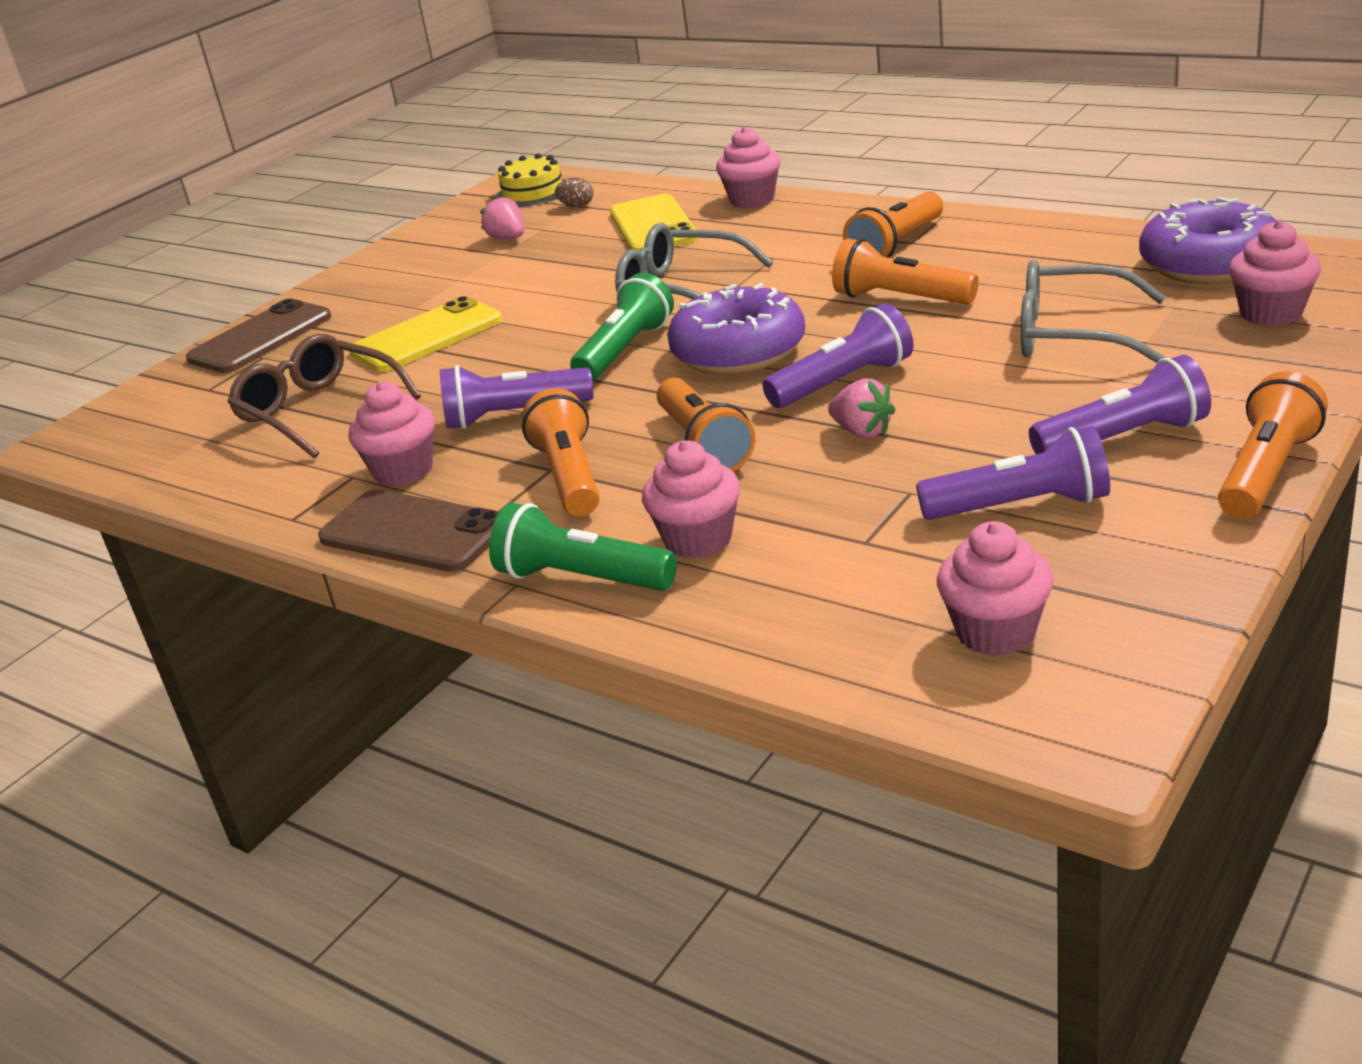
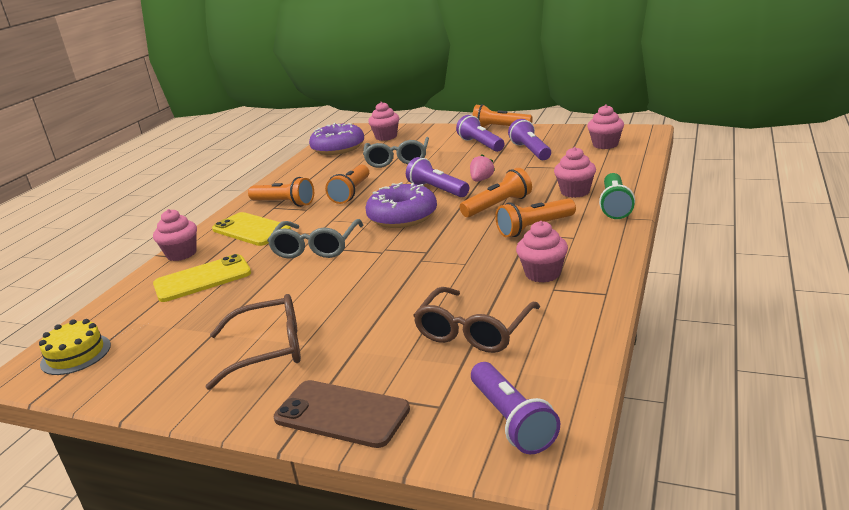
camera: 105 degrees left, 5 degrees down
(413, 532) = (601, 252): brown phone -> none
(425, 288) = (268, 350): none -> brown glasses
(427, 336) = (361, 321): yellow phone -> yellow phone (251, 230)
(508, 238) = (182, 337): pink strawberry -> none
(514, 416) = (475, 258): purple flashlight -> purple flashlight (512, 420)
(577, 206) = (133, 321): brown egg -> none
(625, 350) = (396, 245): green flashlight -> none

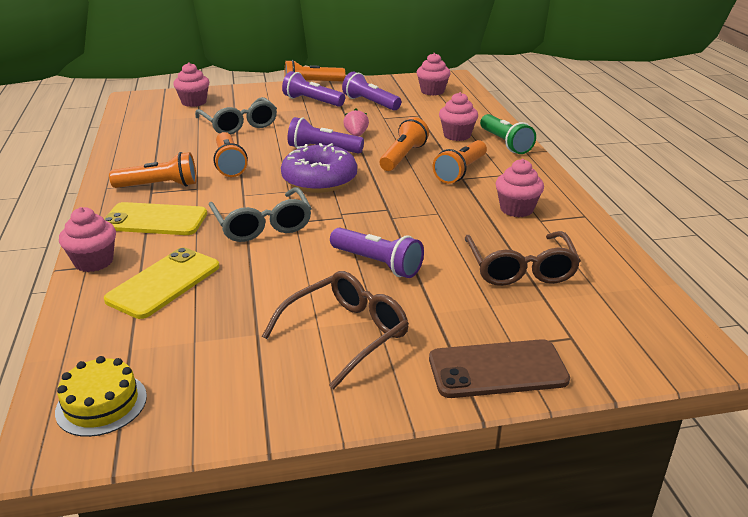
camera: 35 degrees left, 5 degrees up
(338, 148) = (149, 119): purple donut -> none
(512, 420) = (639, 331): purple flashlight -> purple flashlight (377, 263)

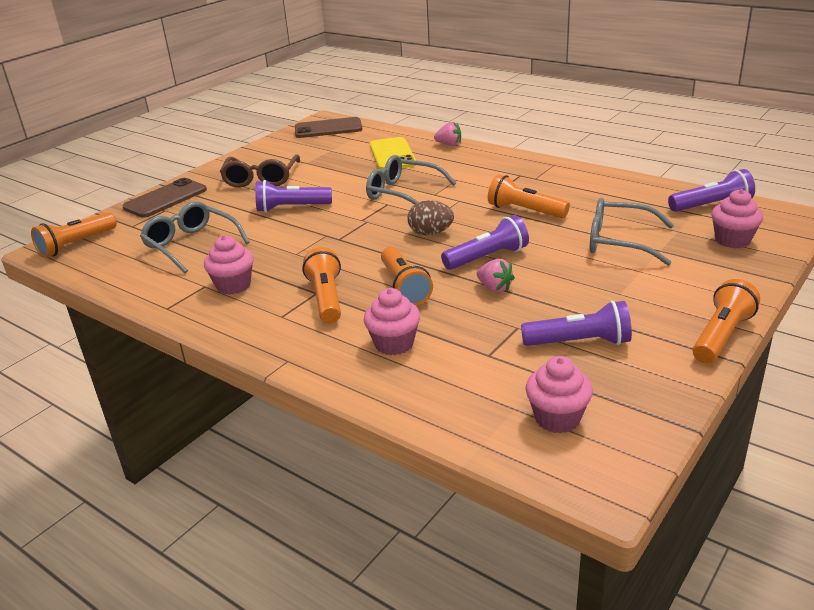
camera: 140 degrees right, 0 degrees up
(94, 262) = (449, 145): pink cupcake -> pink strawberry
(101, 404) = (328, 128): yellow cake -> brown phone
(155, 220) = (472, 167): yellow phone -> none
(159, 186) = (526, 179): orange flashlight -> orange flashlight (76, 245)
(312, 101) = (642, 307): purple flashlight -> purple flashlight (711, 205)
(319, 180) = (430, 233): purple donut -> brown egg
(505, 143) = (325, 361): green flashlight -> none
(520, 269) = (191, 245): brown glasses -> grey glasses

